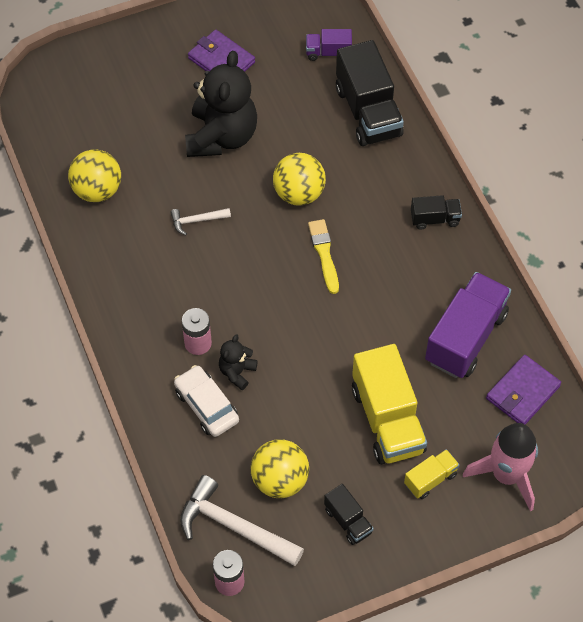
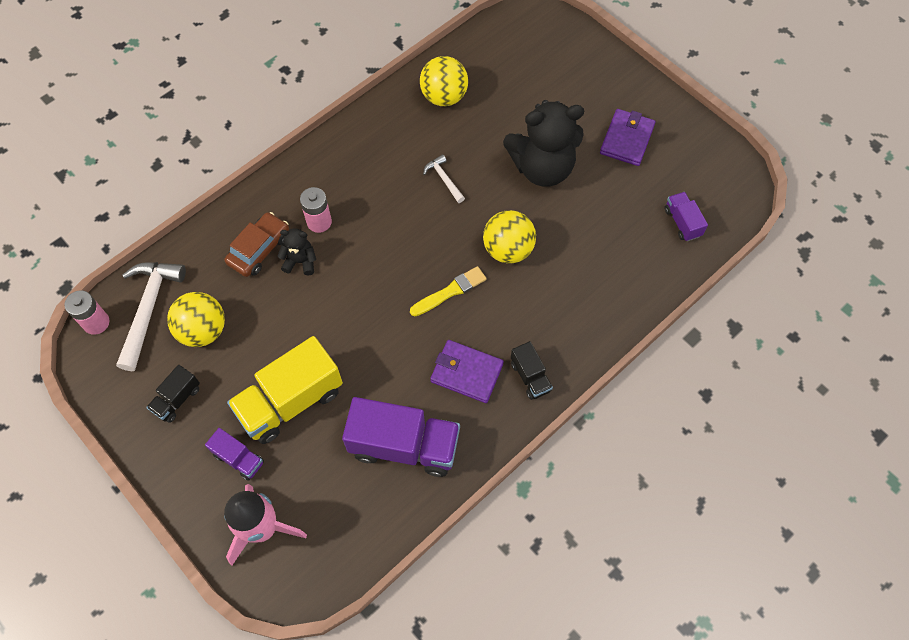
camera: 70 degrees right, 5 degrees up
(206, 406) = (259, 249): white car -> brown car
(368, 112) = (629, 278): black truck -> none
(430, 479) = (239, 458): yellow truck -> purple truck
(522, 392) = (360, 519): purple wallet -> purple wallet (466, 373)

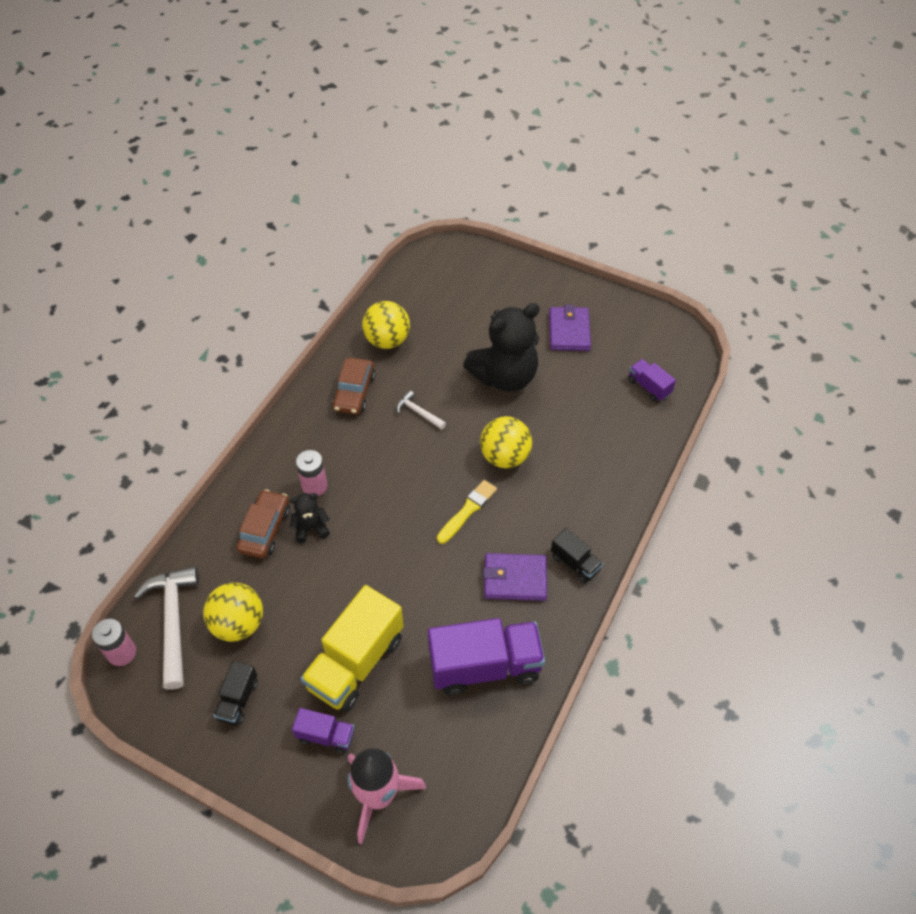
camera: 20 degrees left, 10 degrees down
(392, 140) = (354, 392): none -> brown car

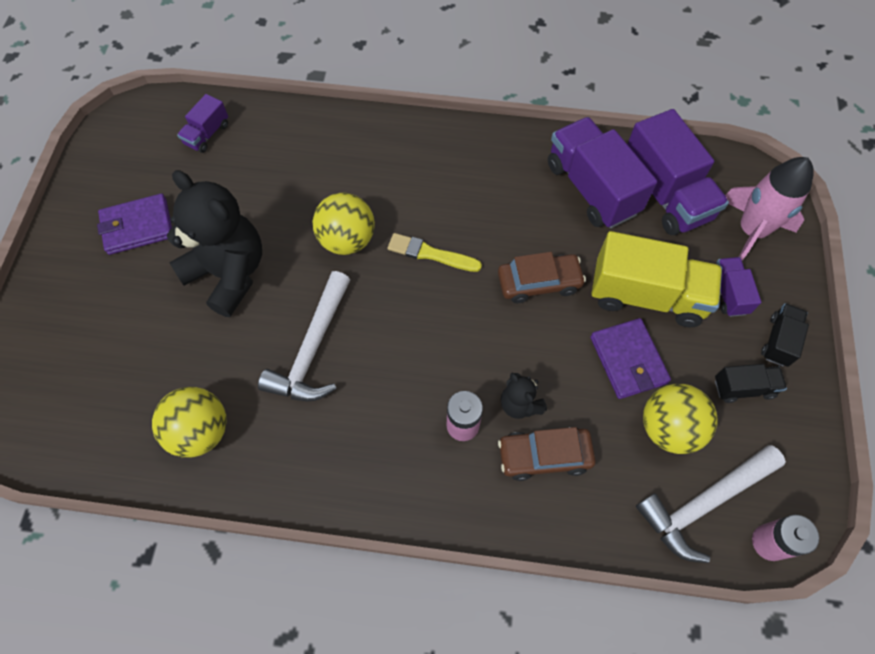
camera: 110 degrees left, 10 degrees up
(354, 392) = (303, 438): brown car -> brown car (539, 282)
(418, 412) = (312, 349): white hammer -> white hammer, size x1.96
(453, 733) = (665, 194): none -> purple truck
(515, 579) = (492, 190): purple wallet -> purple wallet (628, 360)
(575, 563) = (452, 147): black truck -> black truck (778, 341)

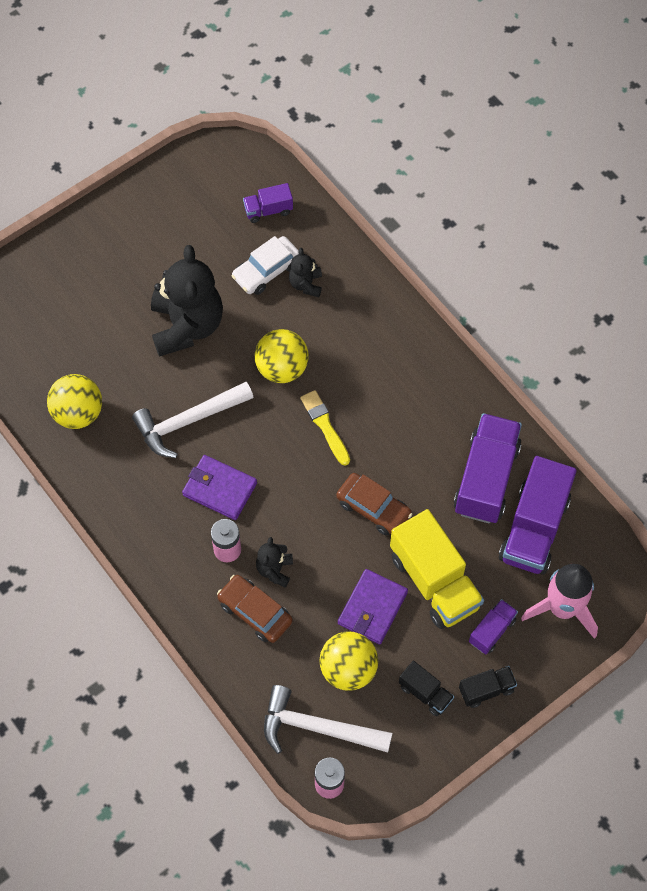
camera: 45 degrees right, 0 degrees up
(138, 226) = (162, 243): purple wallet -> purple wallet (219, 489)
(254, 178) = (266, 271): none -> white car
(298, 163) = (306, 284): none -> black teddy bear

